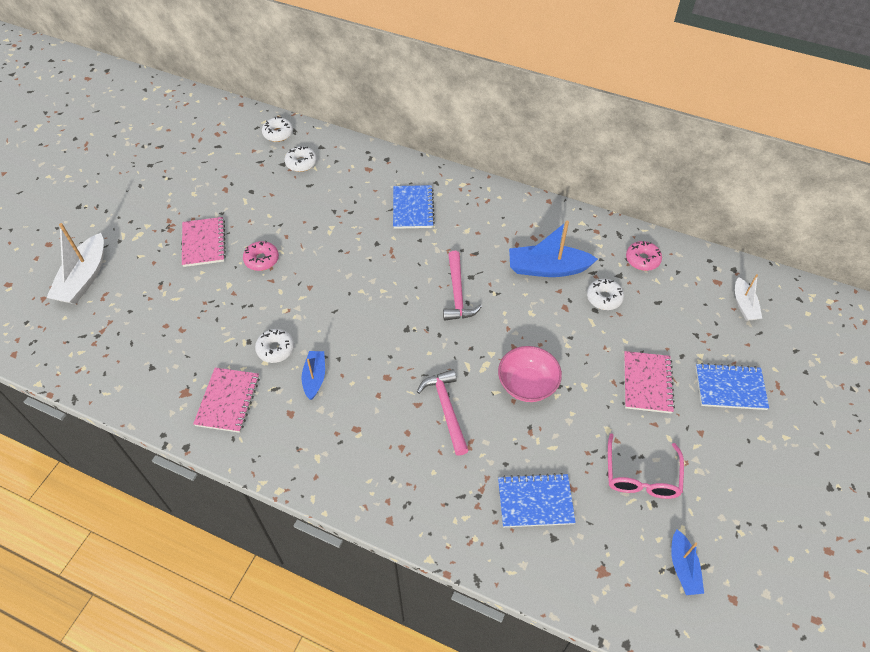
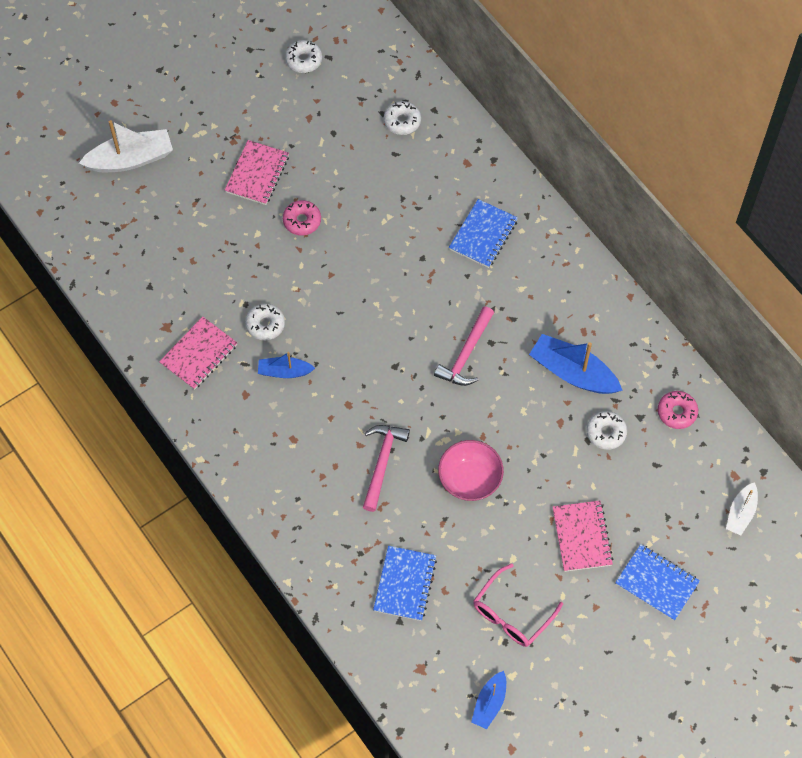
camera: 30 degrees right, 10 degrees up
(84, 278) = (130, 159): white boat -> white boat turned 150 degrees counterclockwise
(278, 133) = (399, 70): white donut -> white donut (304, 60)
(315, 378) = (284, 371): blue boat -> blue boat turned 120 degrees counterclockwise
(535, 501) = (405, 584): blue notebook -> blue notebook turned 75 degrees clockwise
(647, 383) = (582, 537): pink notebook -> pink notebook turned 45 degrees counterclockwise

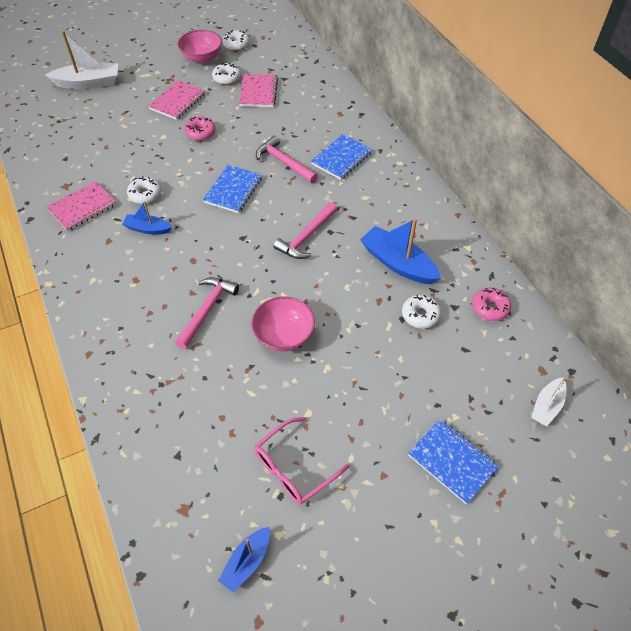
camera: 10 degrees right, 10 degrees down
(265, 91) = (202, 57): none -> pink bowl
(402, 121) = (297, 84): white donut -> white donut (227, 78)
(405, 584) = (194, 420): blue notebook -> blue notebook (233, 190)
(416, 251) = (284, 162): none -> pink hammer
(582, 537) = (381, 403): pink notebook -> pink notebook (258, 92)

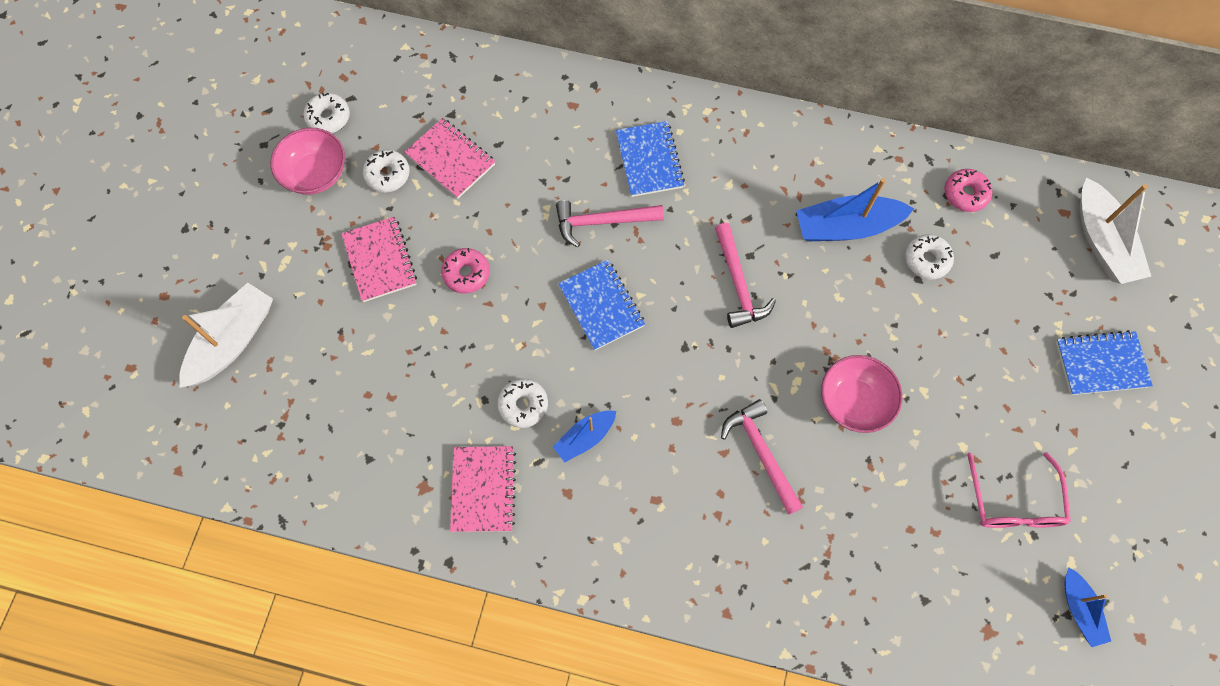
camera: 50 degrees left, 15 degrees up
(546, 406) = (1102, 242): white boat -> white boat, size x1.73

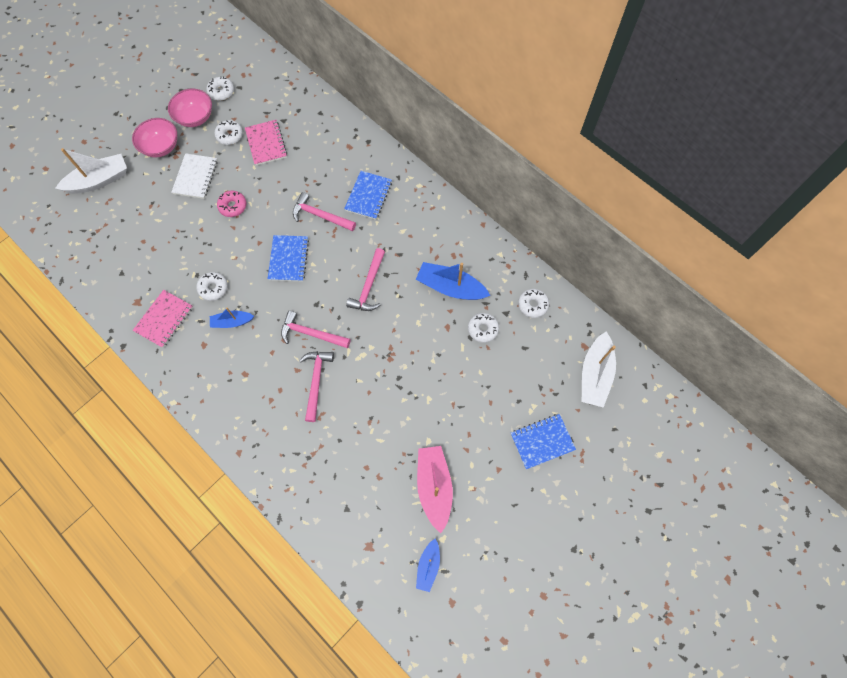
camera: 30 degrees right, 0 degrees up
(380, 260) = (195, 177): pink notebook -> white notebook
(707, 391) = (311, 333): none -> pink hammer
(854, 402) = (385, 383): pink bowl -> pink bowl (161, 147)
(965, 194) = (532, 305): pink donut -> white donut
(1013, 502) = (434, 487): pink glasses -> pink boat
(1101, 364) = (542, 441): blue notebook -> blue notebook turned 45 degrees counterclockwise

